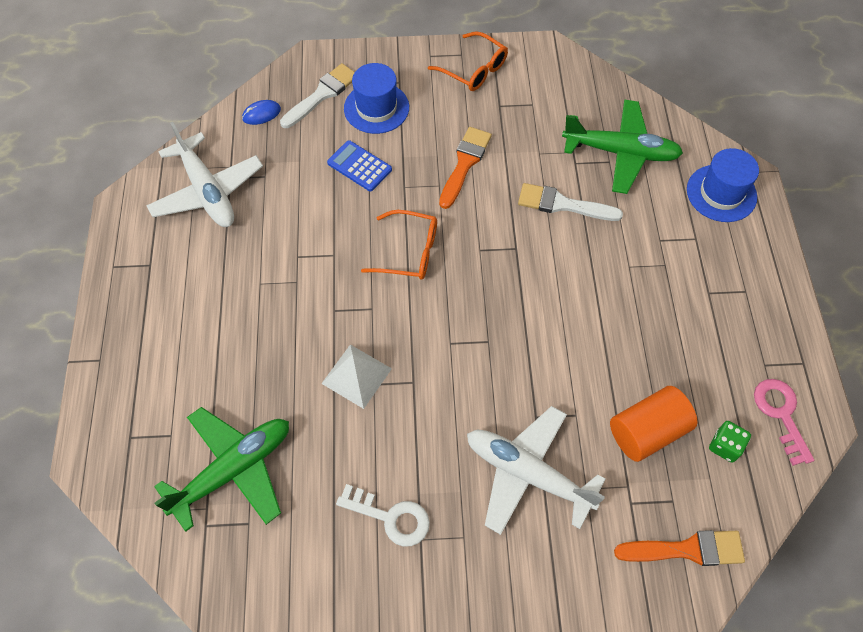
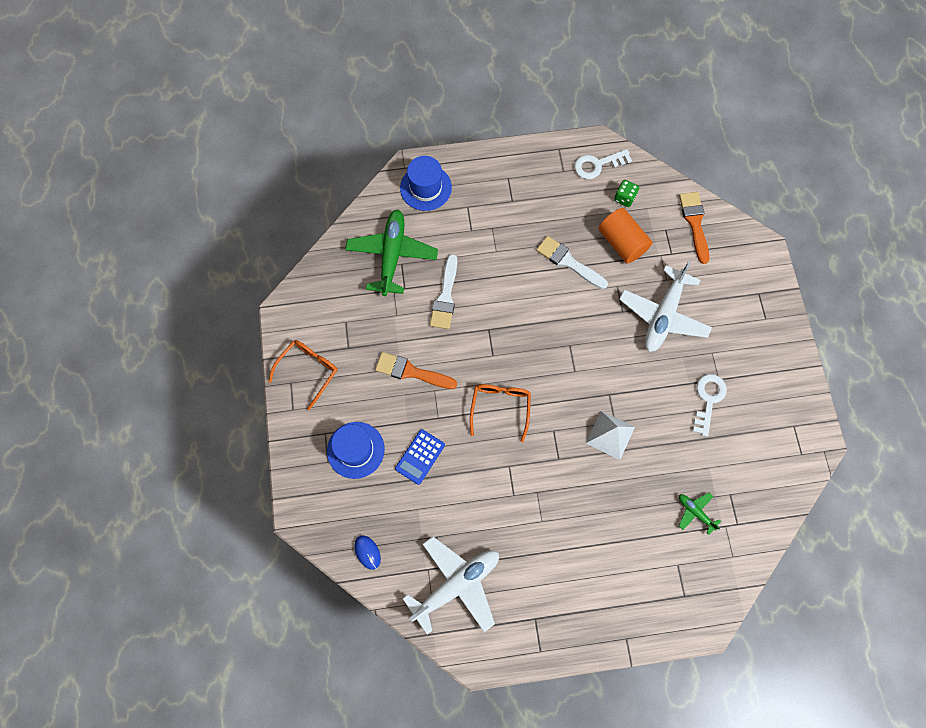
camera: 95 degrees left, 10 degrees up
(234, 470) = (695, 512): green plane -> green plane, size x0.47
(322, 95) = (342, 500): white brush -> white brush (569, 262)
(781, 415) = (597, 165): pink key -> white key

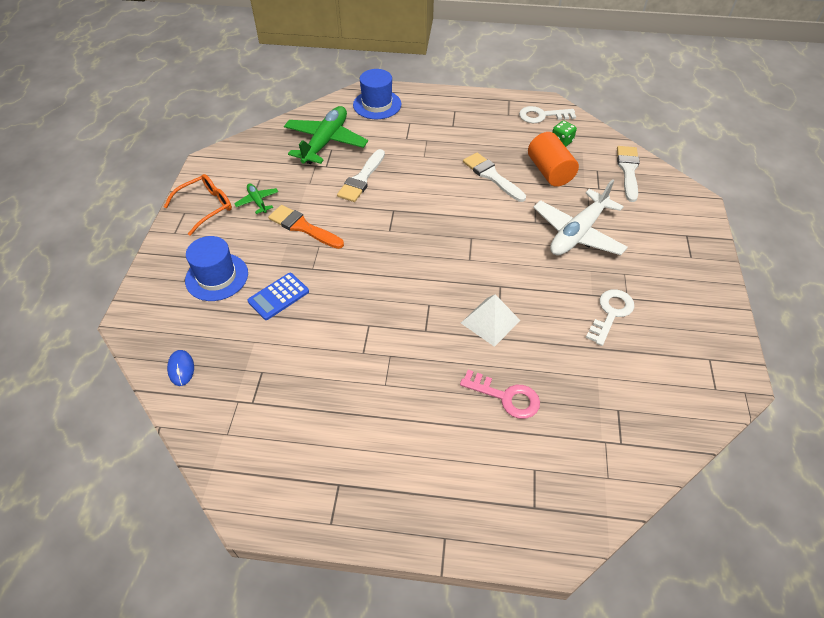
camera: 15 degrees right, 20 degrees down
(456, 584) = (262, 424): white plane -> none
(500, 407) = (380, 273): orange glasses -> none
(641, 506) = (505, 396): none -> pink key
(694, 223) = (628, 171): orange brush -> white brush
(695, 512) = (570, 418): green plane -> green plane (257, 201)

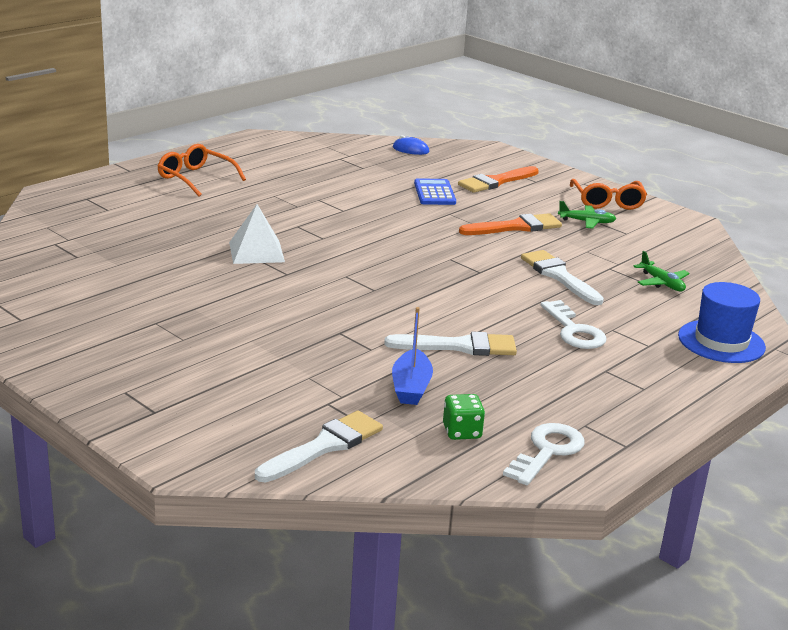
camera: 125 degrees right, 25 degrees down
(217, 277) = (496, 181): blue hat -> orange brush
(325, 142) = (661, 283): green plane -> green plane, size x0.47
(407, 467) = (195, 178): none -> orange glasses
(505, 396) = (178, 226): pink key -> none
(549, 172) = (411, 387): orange cylinder -> blue boat
(577, 233) = (281, 346): white plane -> none
(610, 313) = (157, 304): white key -> white key (574, 330)
(628, 171) = (324, 446): white brush -> white brush turned 90 degrees counterclockwise

